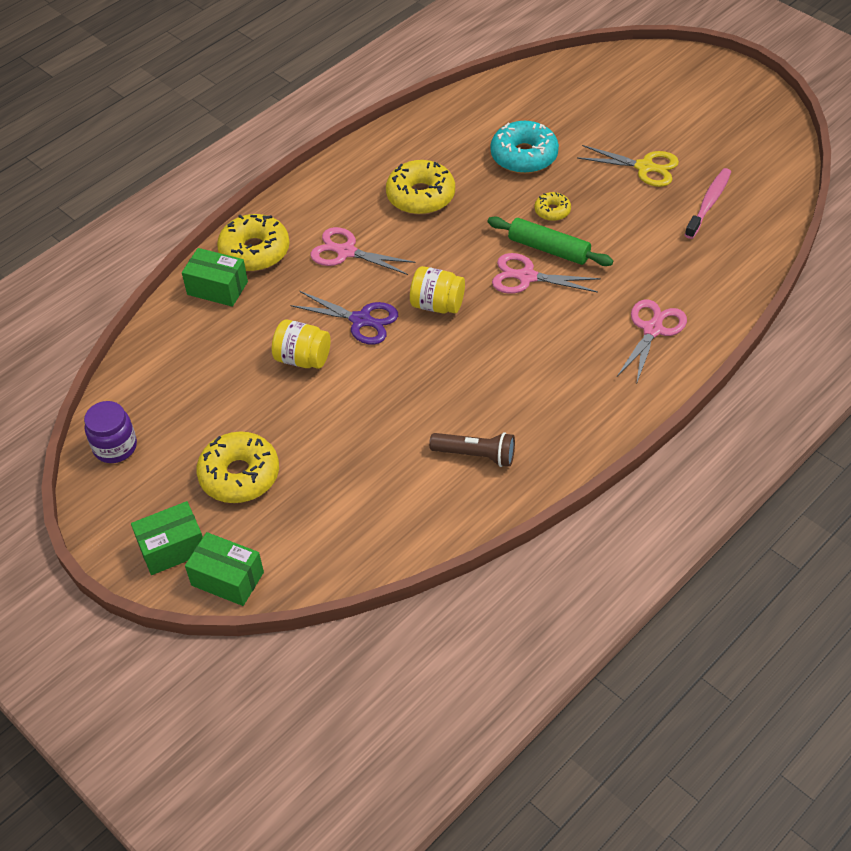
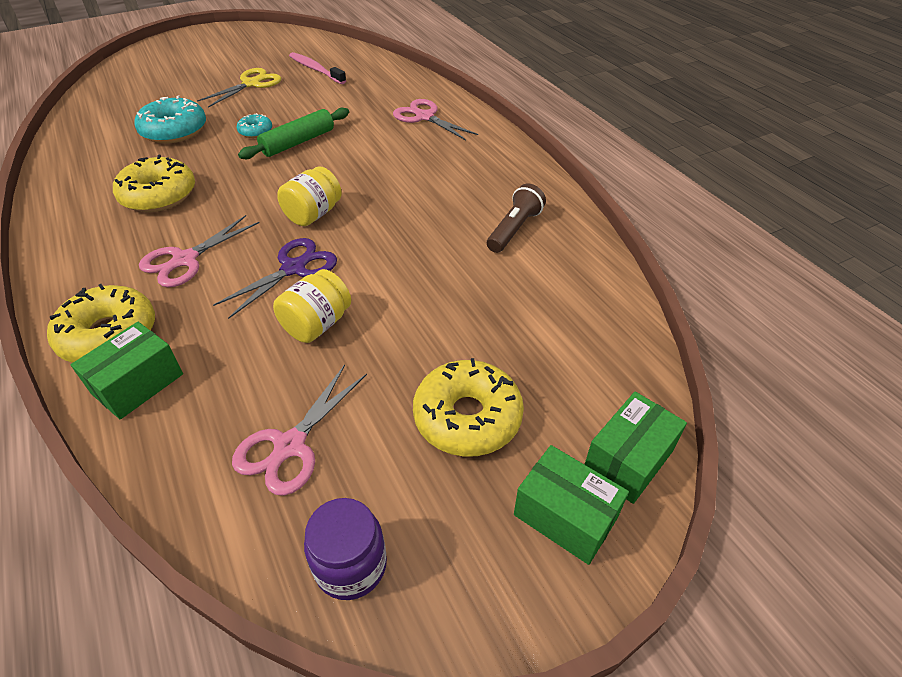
camera: 75 degrees left, 5 degrees down
(172, 548) = (565, 516): green box -> green box turned 45 degrees counterclockwise
(527, 277) = (321, 159): pink scissors -> pink scissors (290, 445)
(552, 211) = (255, 131): yellow donut -> turquoise donut

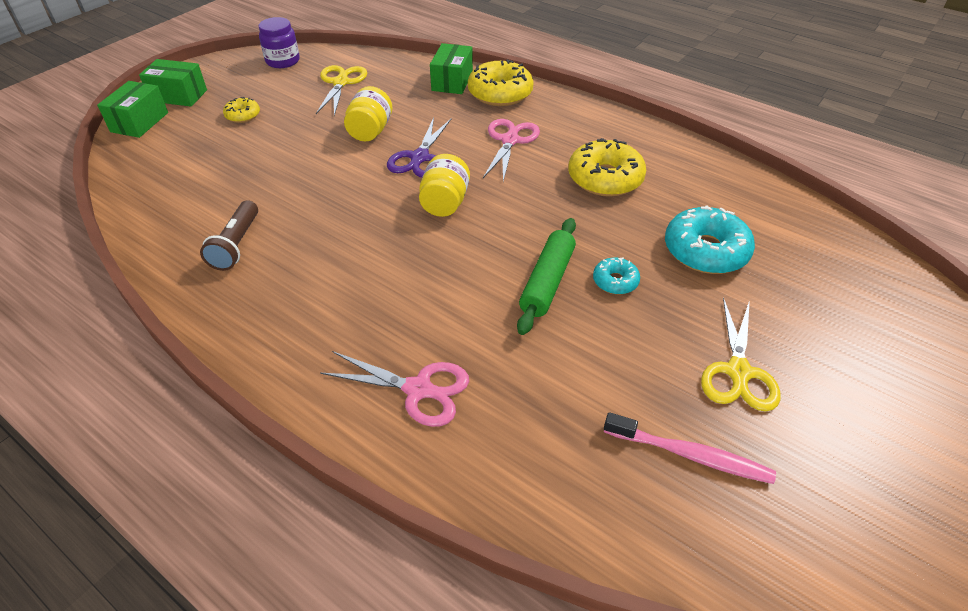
camera: 155 degrees right, 0 degrees up
(290, 445) = (341, 83): pink scissors -> yellow scissors
(467, 417) = (243, 115): yellow donut -> yellow donut, size x0.52

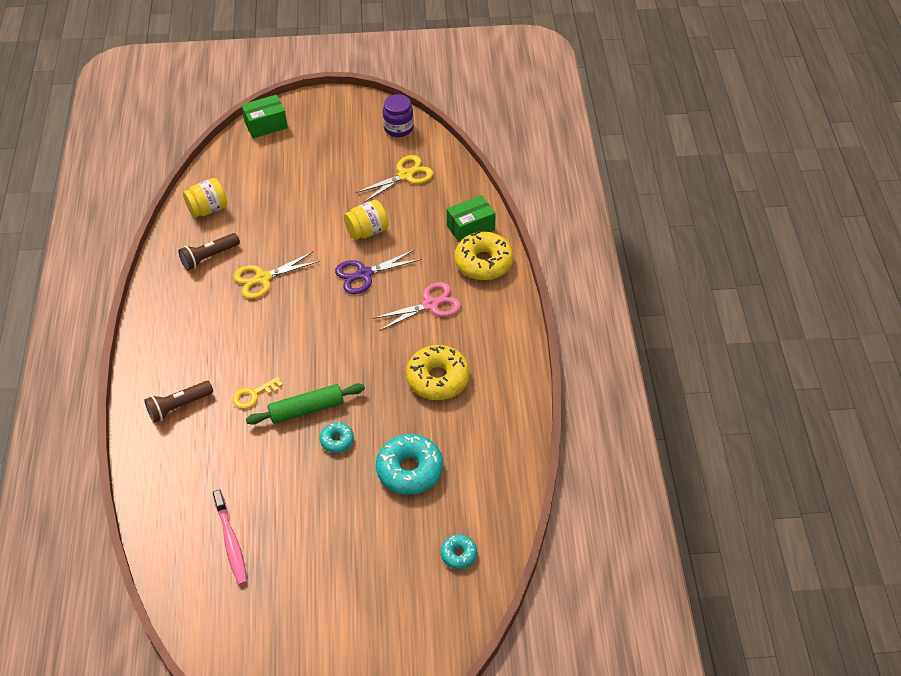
camera: 50 degrees right, 5 degrees up
(178, 95) = (308, 117): green box -> none
(243, 115) = (320, 161): yellow donut -> none
(418, 389) = (179, 406): pink scissors -> brown flashlight
(445, 203) = (332, 317): yellow jar -> yellow jar (208, 209)
(478, 313) = (253, 395): none -> yellow key
(738, 372) = (311, 536): yellow scissors -> yellow scissors (263, 278)
(847, 272) = (458, 554): none -> turquoise donut

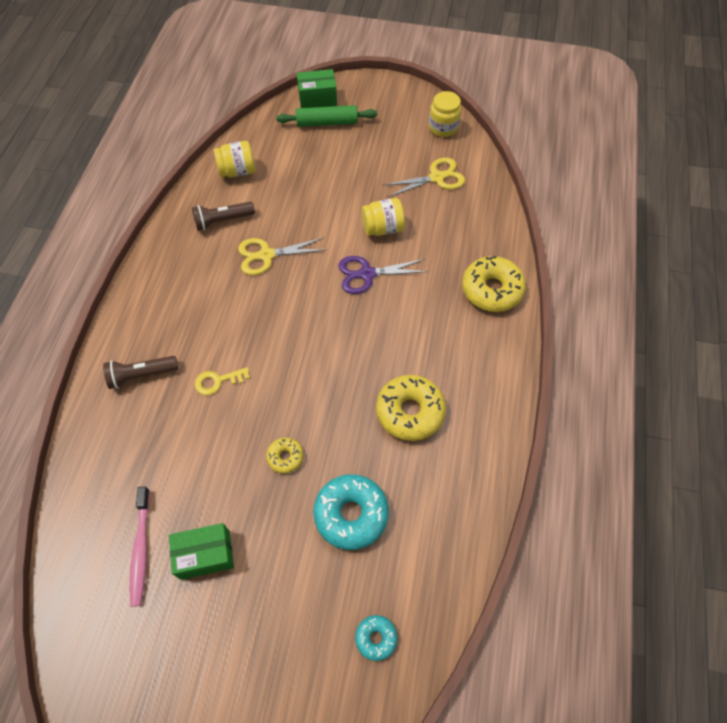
camera: 15 degrees right, 10 degrees up
(306, 409) = (265, 412): green rolling pin -> green rolling pin (327, 122)
(337, 440) = (285, 457): turquoise donut -> yellow donut
(398, 128) = (443, 127): purple jar -> yellow jar
(430, 305) = (424, 324): pink scissors -> none
(470, 228) = (488, 248): green box -> green box (205, 554)

